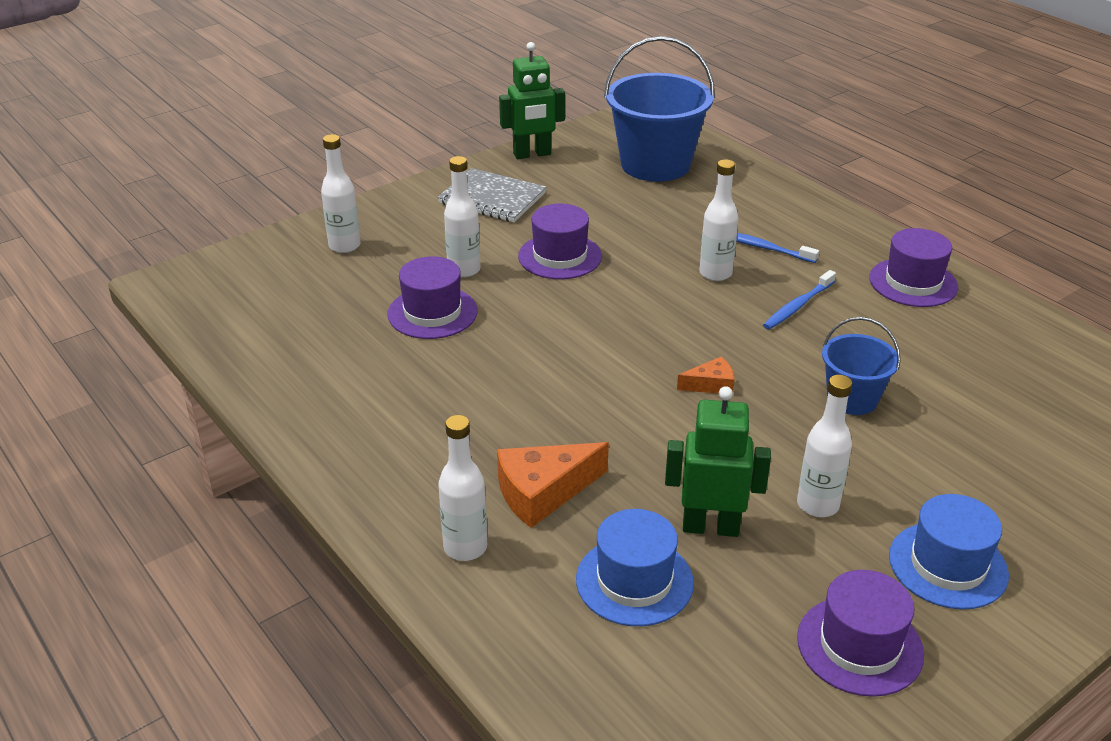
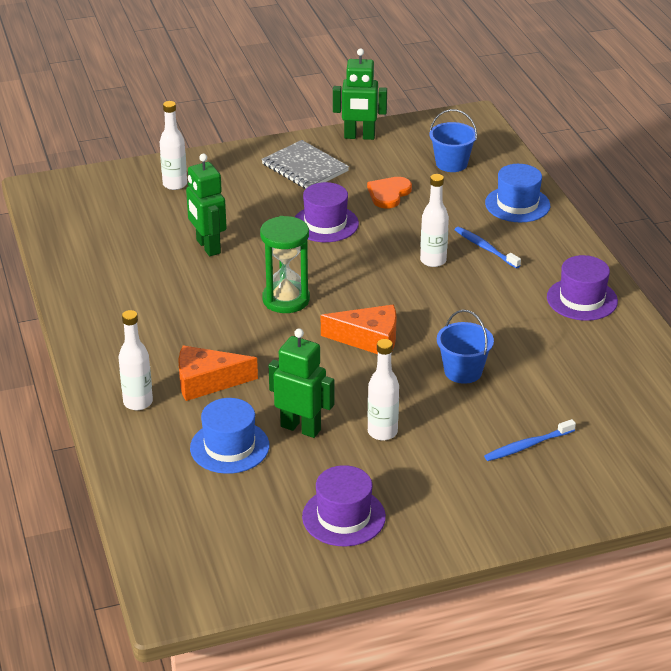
camera: 20 degrees right, 0 degrees up
(432, 313) = (208, 247): purple hat -> green robot
(464, 270) = (249, 220): white bottle -> none
(574, 357) = (286, 299): none -> green hourglass
(609, 209) = (389, 194): none -> orange heart
(655, 164) = (451, 164): blue bucket -> blue bucket, size x0.54
(711, 385) = (369, 339): orange cheese -> orange cheese, size x1.82
(797, 306) = (476, 298): blue toothbrush -> blue toothbrush (527, 445)
(948, 565) = (440, 488): blue hat -> blue hat (517, 204)

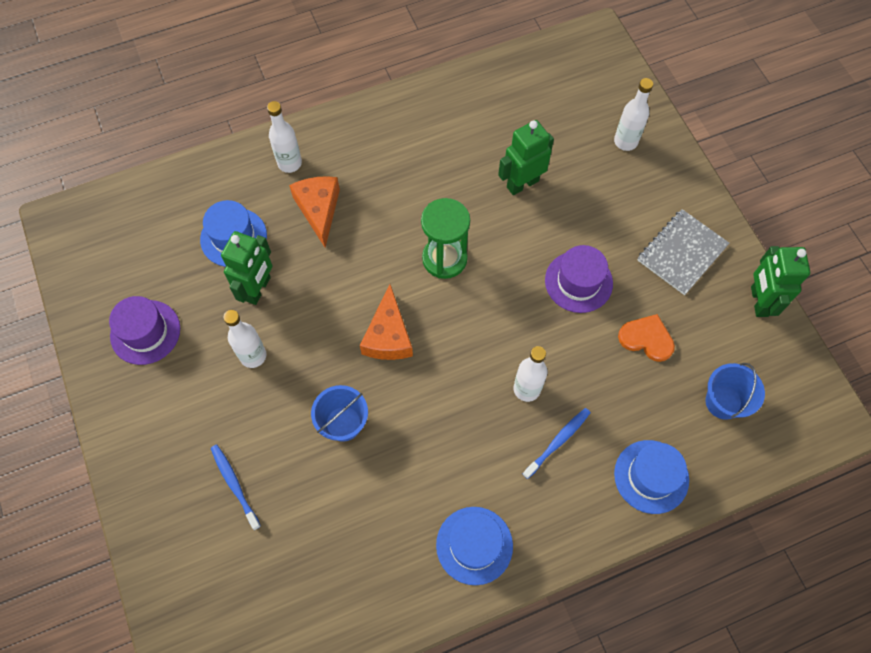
camera: 85 degrees right, 30 degrees up
(582, 299) = (474, 545): purple hat -> blue hat

